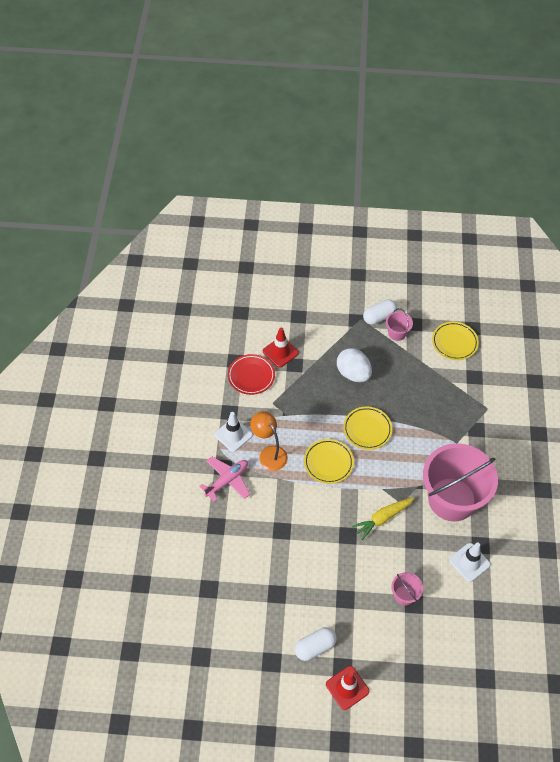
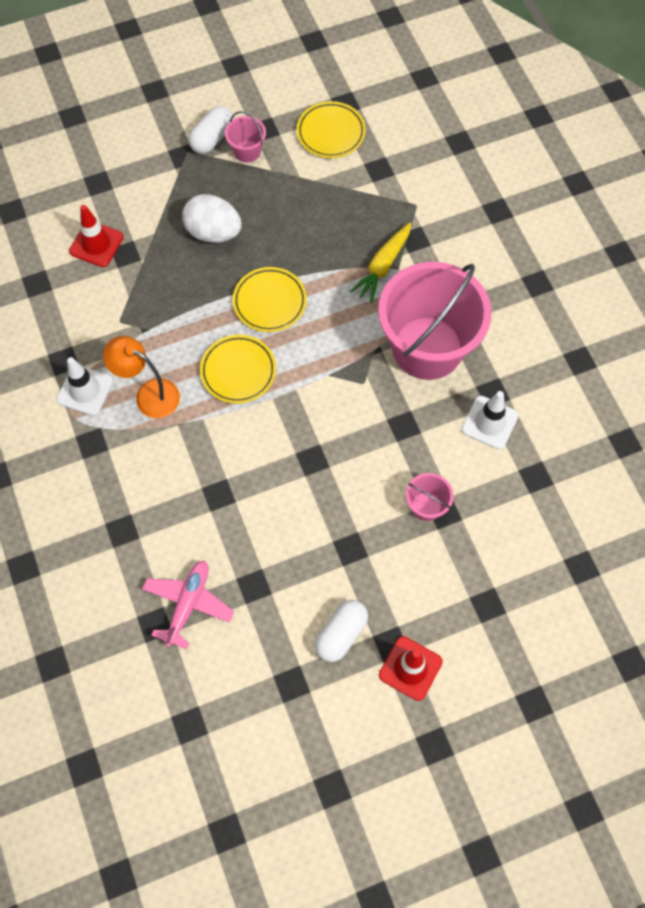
camera: 25 degrees left, 10 degrees up
(227, 481) = (107, 459): pink plane -> pink plane (188, 604)
(251, 376) = (70, 296): red plate -> none
(383, 518) = (348, 415): yellow carrot -> yellow carrot (383, 266)

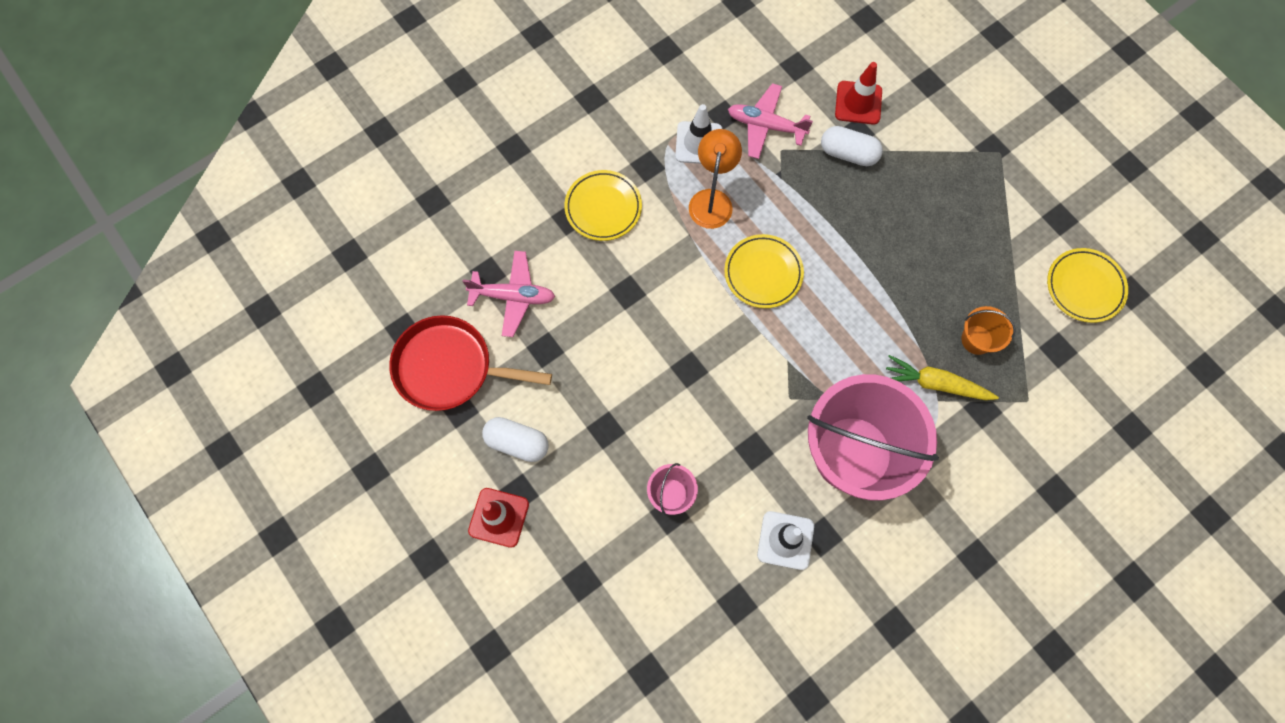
camera: 75 degrees right, 5 degrees up
(89, 327) = (765, 126): none -> pink plane
(212, 138) = (1026, 171): white capsule -> white capsule (848, 153)
(213, 232) = (912, 205): white egg -> none
(245, 684) = (449, 368): none -> red pan
(247, 151) = (1024, 209): pink bucket -> none
(269, 302) = (851, 281): yellow plate -> yellow plate (603, 208)
(353, 224) = (977, 339): none -> orange bucket

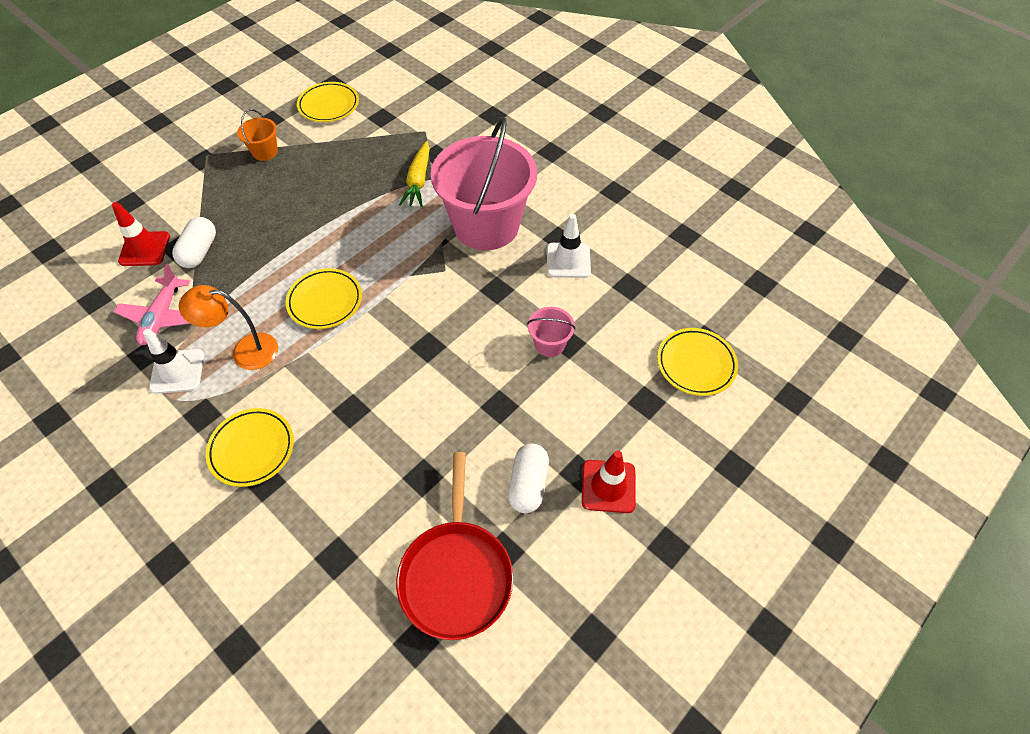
camera: 100 degrees left, 15 degrees down
(513, 296) = (363, 522): pink plane -> none
(617, 650) = (696, 364): none -> yellow plate
(977, 339) = (378, 160): orange bucket -> orange bucket (265, 152)

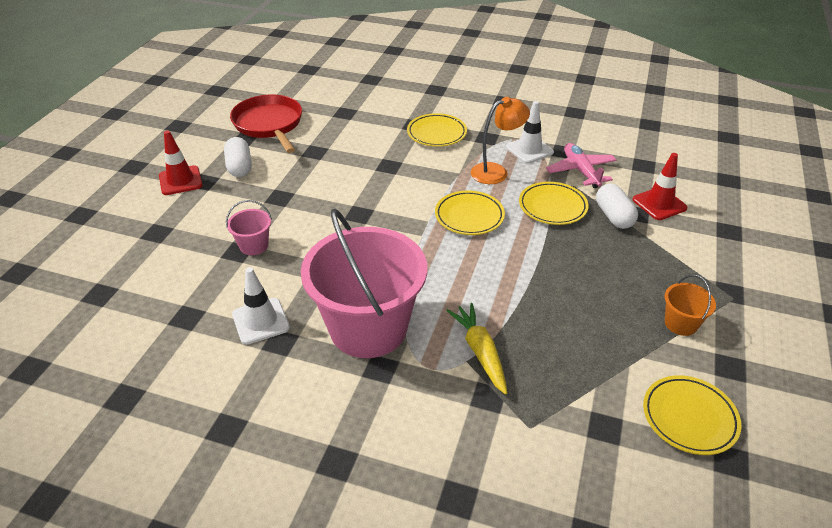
camera: 155 degrees right, 15 degrees down
(696, 364) = (111, 271): yellow plate -> yellow plate (552, 207)

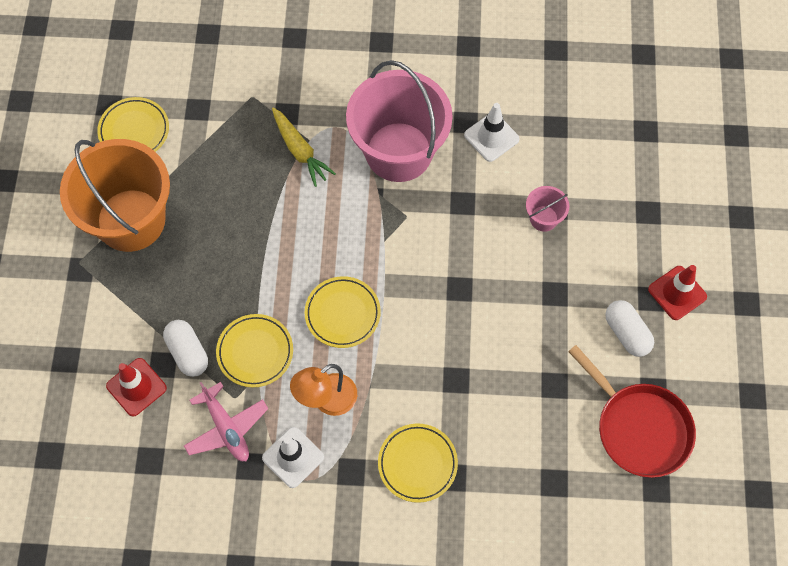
camera: 165 degrees right, 25 degrees up
(680, 323) = (131, 220): orange bucket -> orange bucket, size x2.42

